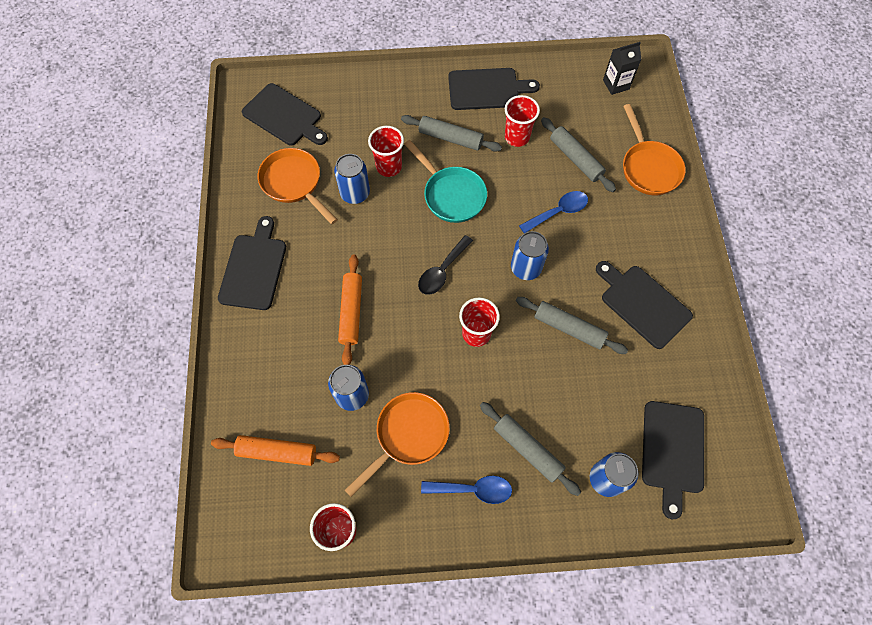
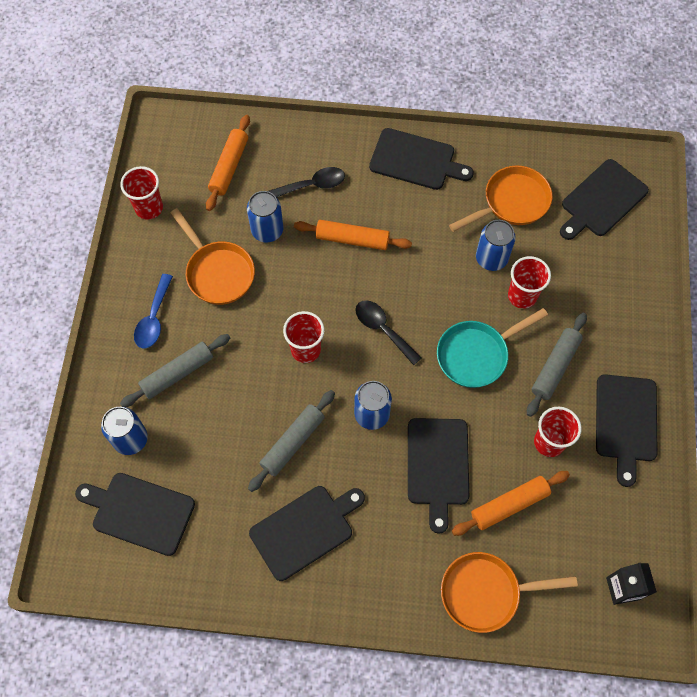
camera: 100 degrees right, 0 degrees up
(293, 361) = (312, 185): none -> black spoon
(558, 212) = (437, 466): blue spoon -> black cutting board
(575, 159) = (509, 505): grey rolling pin -> orange rolling pin

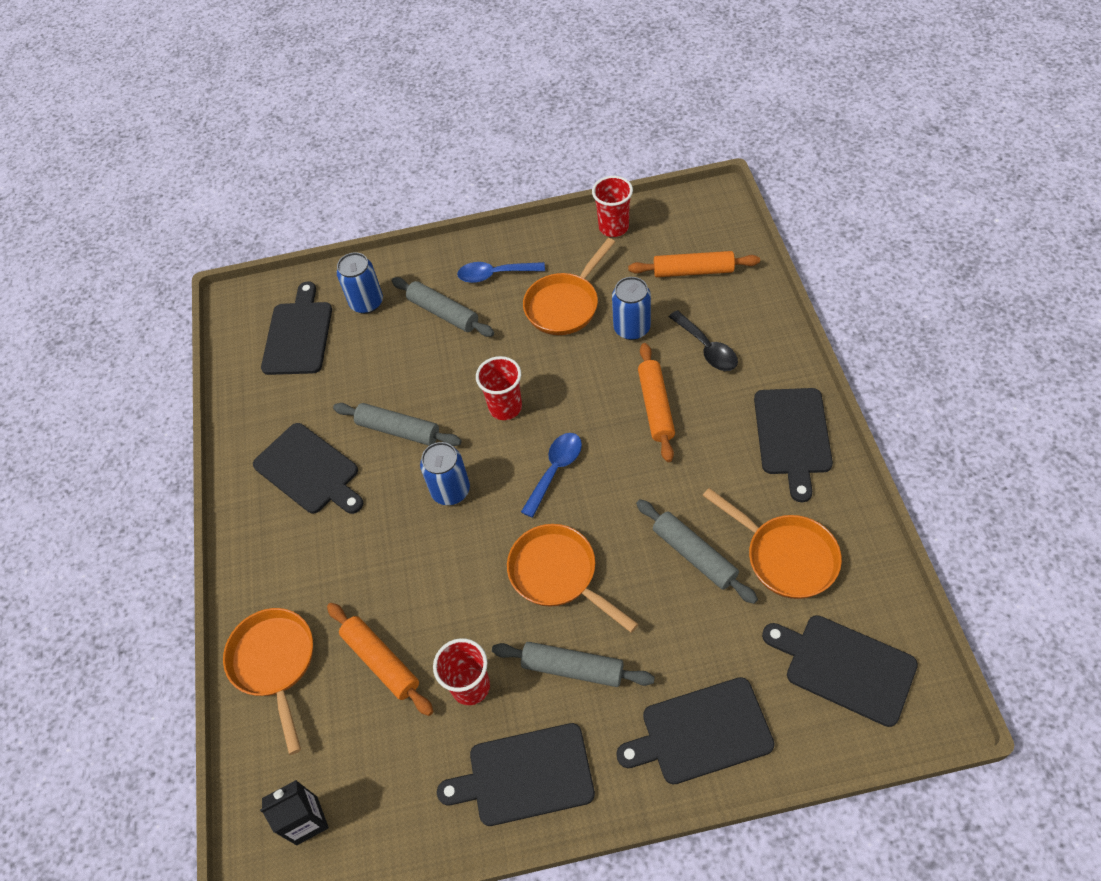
camera: 80 degrees right, 10 degrees down
(383, 329) = (555, 470): black spoon -> blue spoon
(437, 466) = (409, 572): black cutting board -> black cutting board (701, 732)
(476, 354) = (558, 575): turquoise pan -> orange pan
(491, 258) = (694, 555): blue can -> grey rolling pin
(522, 296) = (656, 604): red cup -> none

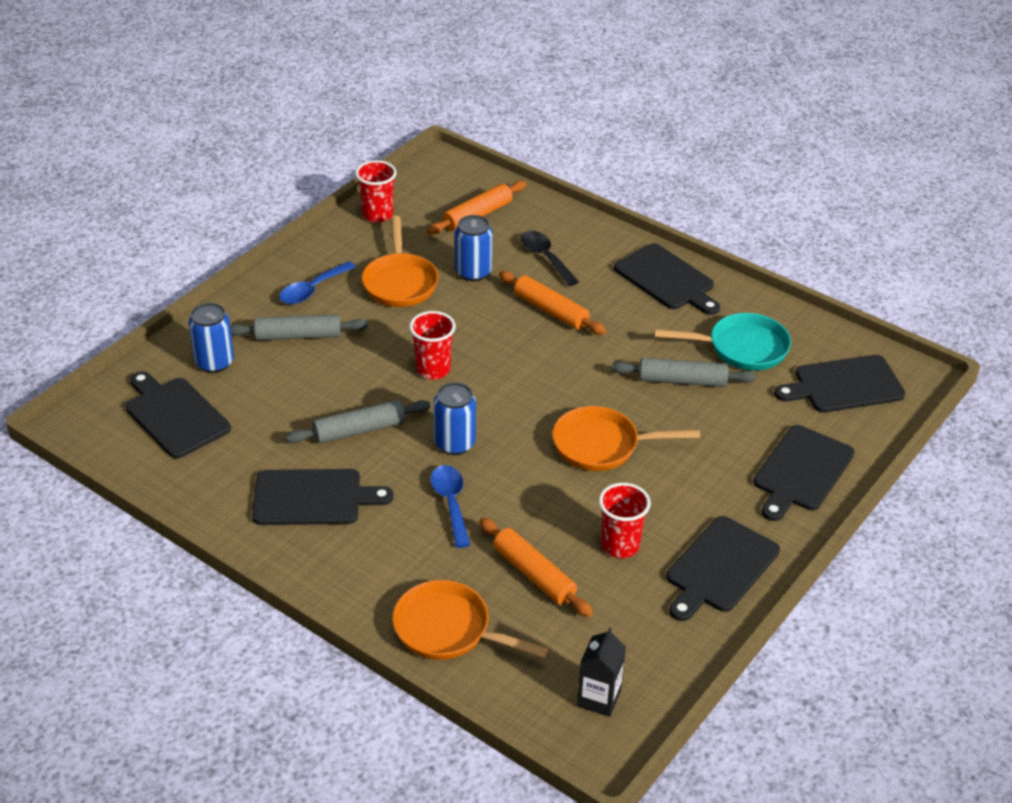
camera: 50 degrees left, 15 degrees down
(381, 661) = (534, 574): orange rolling pin -> orange rolling pin turned 45 degrees clockwise
(555, 470) = (522, 387): blue spoon -> blue spoon (451, 503)
(572, 668) = (678, 491): grey rolling pin -> none
(706, 348) = (545, 258): black spoon -> black spoon turned 135 degrees counterclockwise
(785, 556) = (741, 348): orange pan -> turquoise pan

